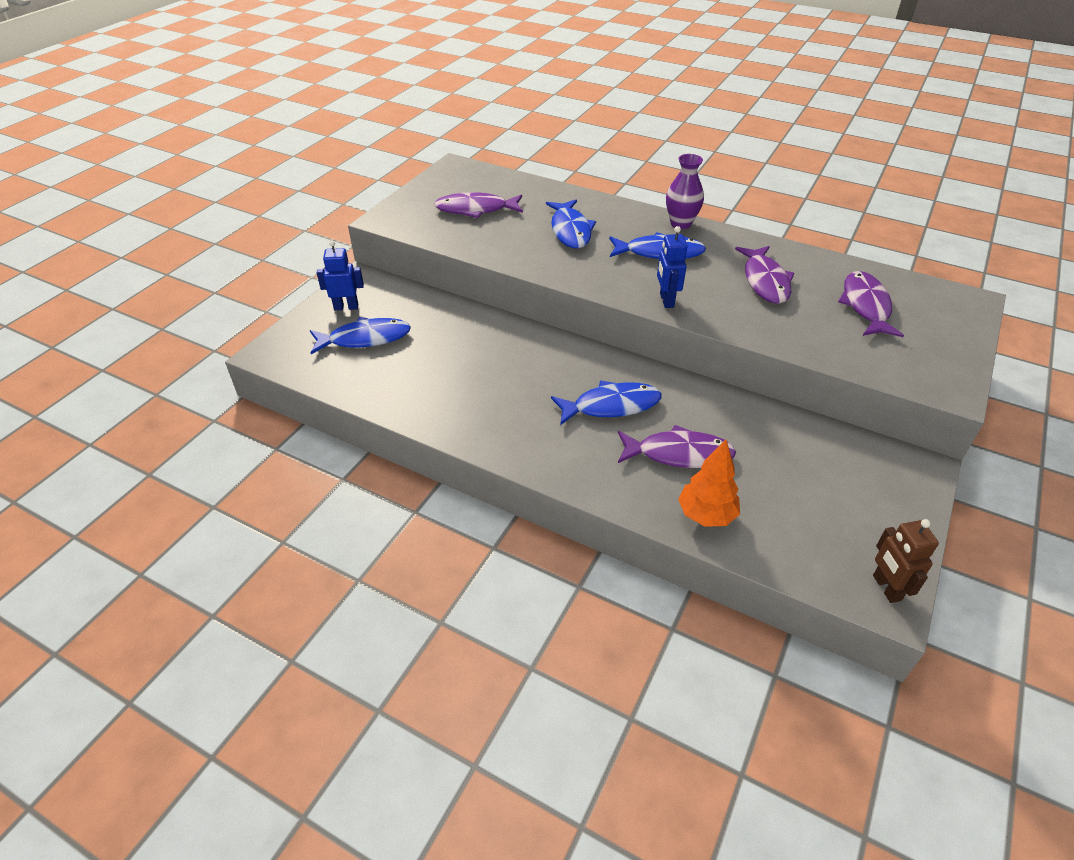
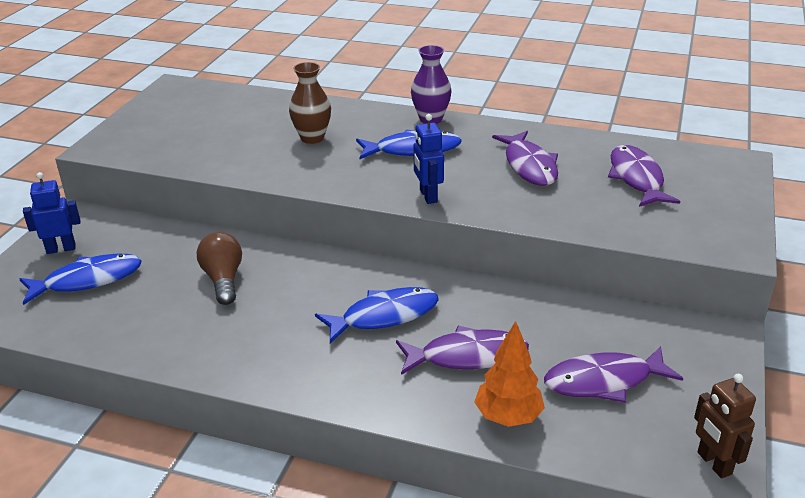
camera: 10 degrees left, 10 degrees down
(475, 209) = (203, 127): purple fish -> purple fish (604, 381)
(477, 353) = (223, 279): none -> brown light bulb
(570, 230) = (312, 138): blue fish -> brown vase

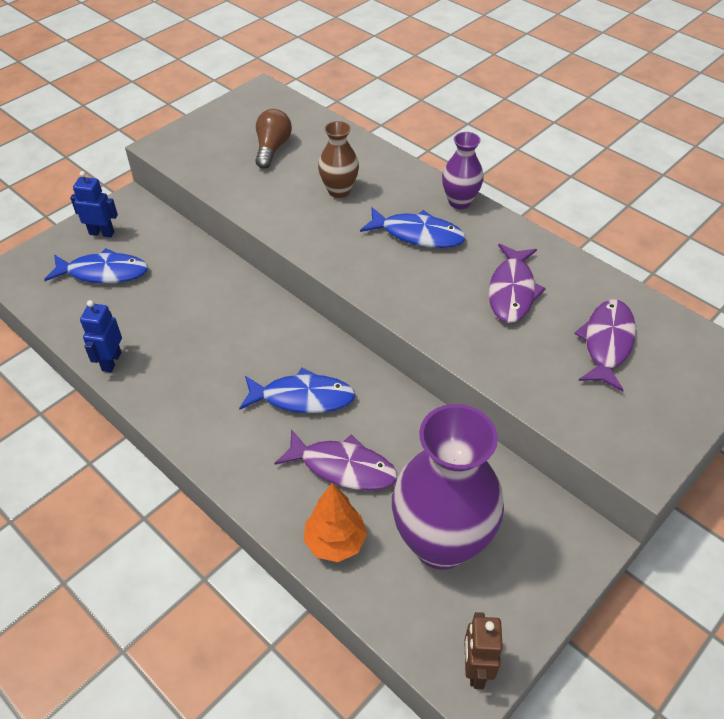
camera: 25 degrees right, 15 degrees up
(223, 279) = (201, 310): brown light bulb -> brown light bulb (272, 148)
(428, 196) = (394, 294): blue robot -> blue robot (111, 361)
(604, 381) = (441, 543): purple fish -> purple vase

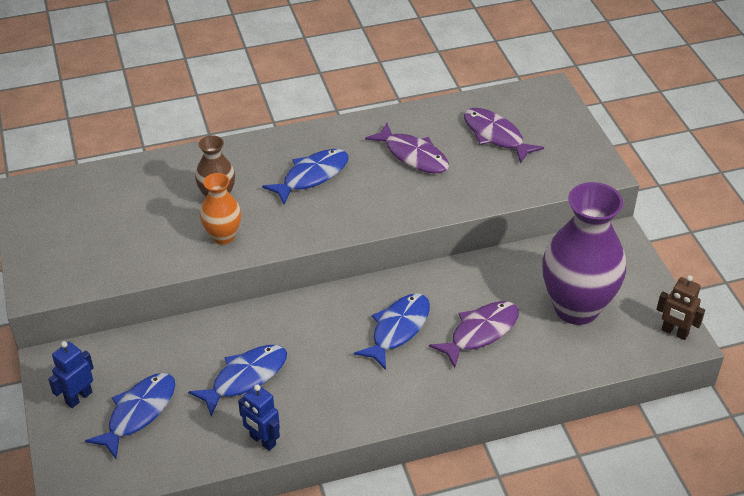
camera: 60 degrees left, 5 degrees down
(177, 318) = (245, 378): none -> blue fish
(272, 148) = (118, 217): brown light bulb -> none
(294, 214) = (223, 236): none -> orange vase
(335, 542) = (541, 363): orange tree -> none
(459, 202) = (295, 138): purple vase -> none

